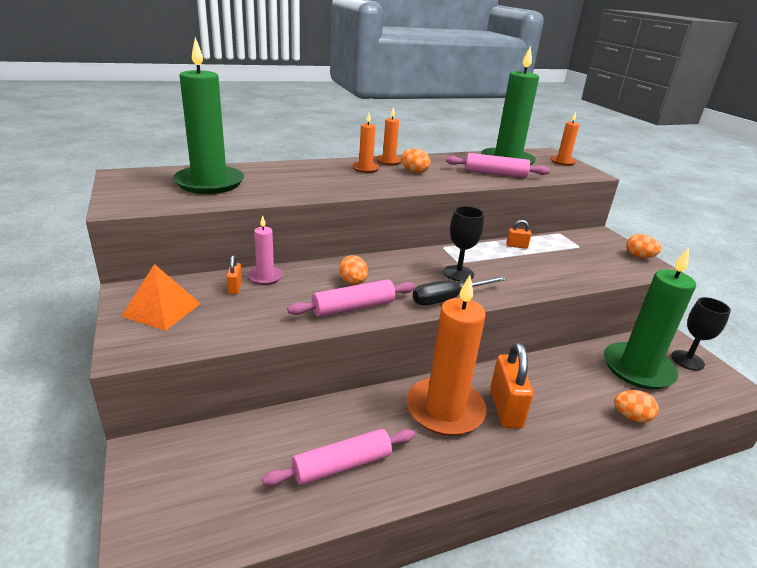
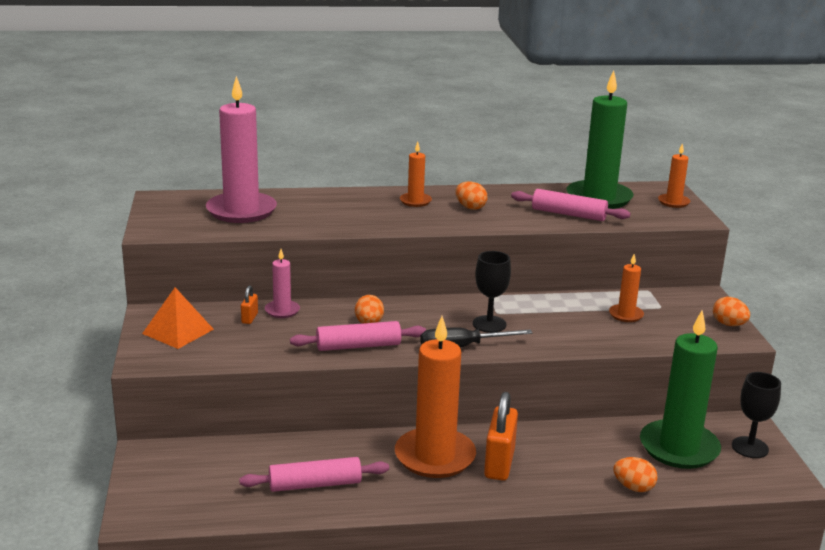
camera: 15 degrees right, 5 degrees down
(209, 183) = (241, 211): green candle -> pink candle
(388, 161) = (448, 193): orange candle -> orange candle (626, 315)
(516, 246) = (580, 301): orange padlock -> none

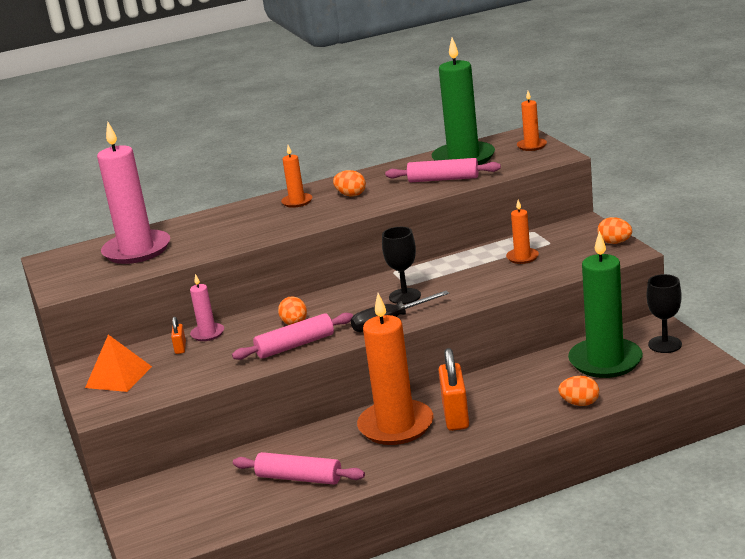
camera: 10 degrees left, 0 degrees up
(315, 484) = (299, 478): pink rolling pin -> pink rolling pin turned 45 degrees clockwise

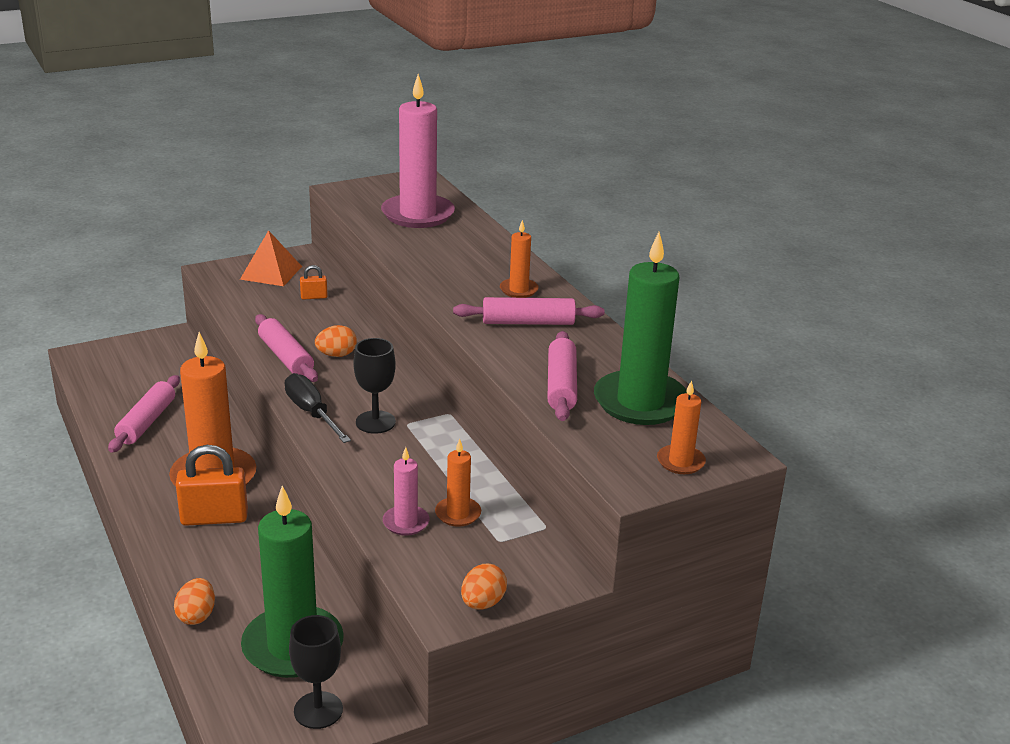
camera: 80 degrees right, 5 degrees up
(207, 334) = (338, 308): pink candle -> pink candle (406, 522)
(351, 195) = (528, 322): orange egg -> pink rolling pin

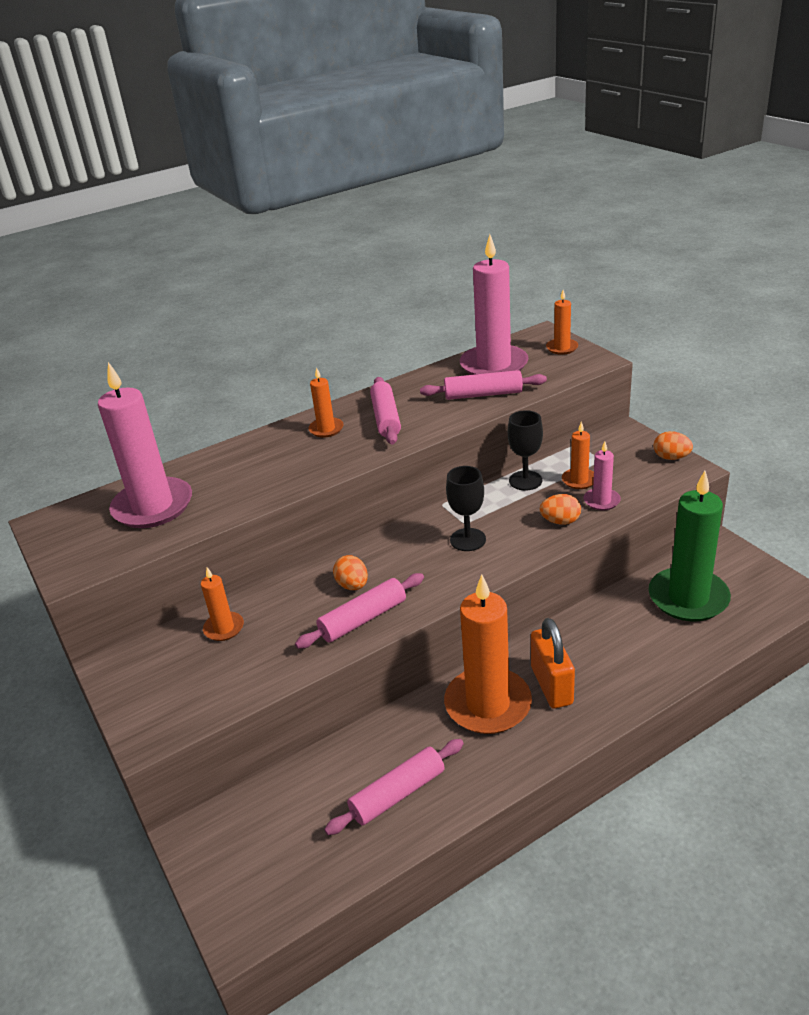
camera: 90 degrees left, 5 degrees up
(147, 422) = (397, 794): pink rolling pin -> pink rolling pin turned 45 degrees counterclockwise
(196, 615) = (684, 660): orange egg -> orange egg (560, 521)
(271, 272) = (157, 679): orange pyramid -> none
(312, 413) = (464, 579): black screwdriver -> none
(314, 297) = (224, 628): orange padlock -> orange candle
(318, 710) = (742, 572): black goblet -> black goblet (525, 480)
(640, 402) = (494, 365): green candle -> pink candle

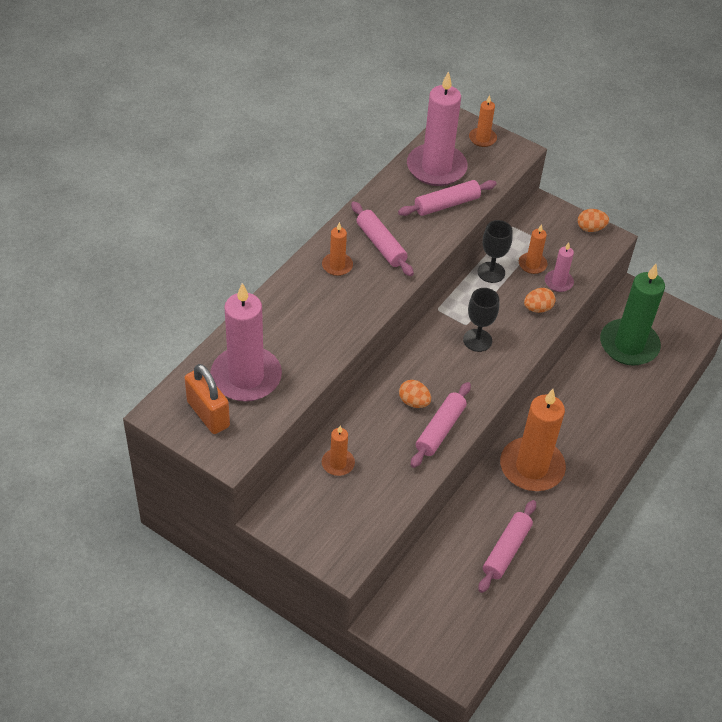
camera: 30 degrees left, 15 degrees up
(551, 685) = (568, 441): orange padlock -> orange padlock (208, 414)

